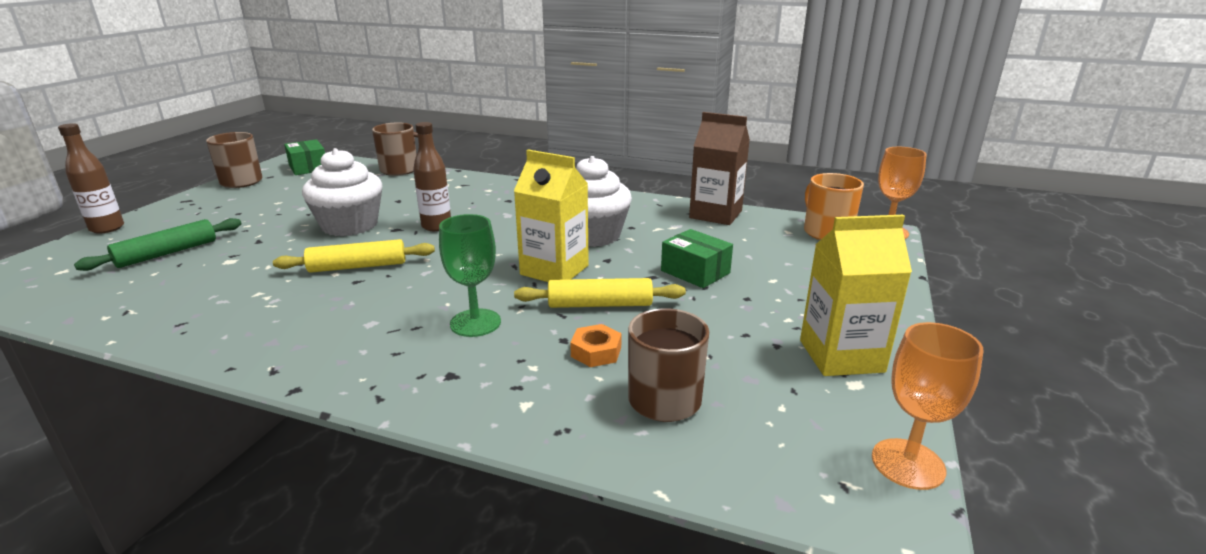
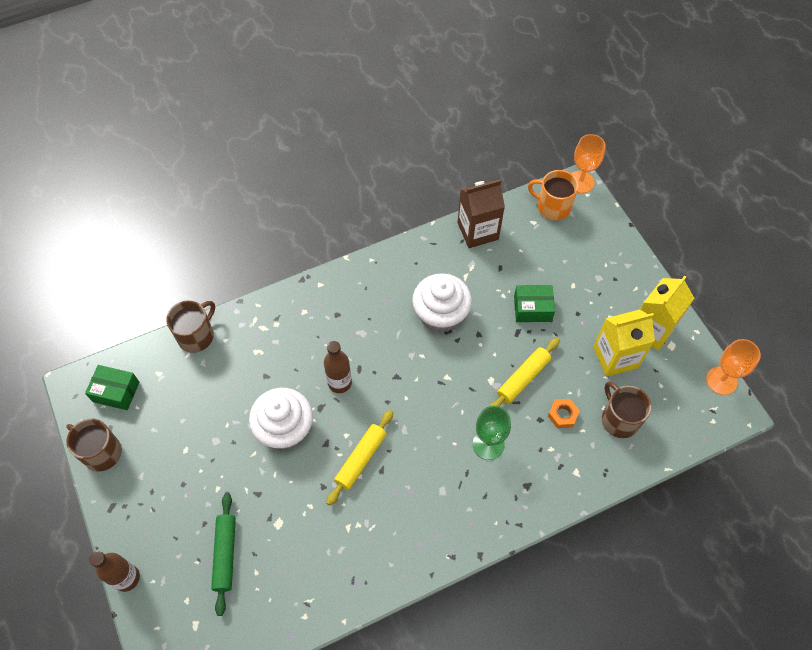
camera: 45 degrees left, 35 degrees up
(554, 270) = (465, 368): yellow carton -> yellow carton (615, 357)

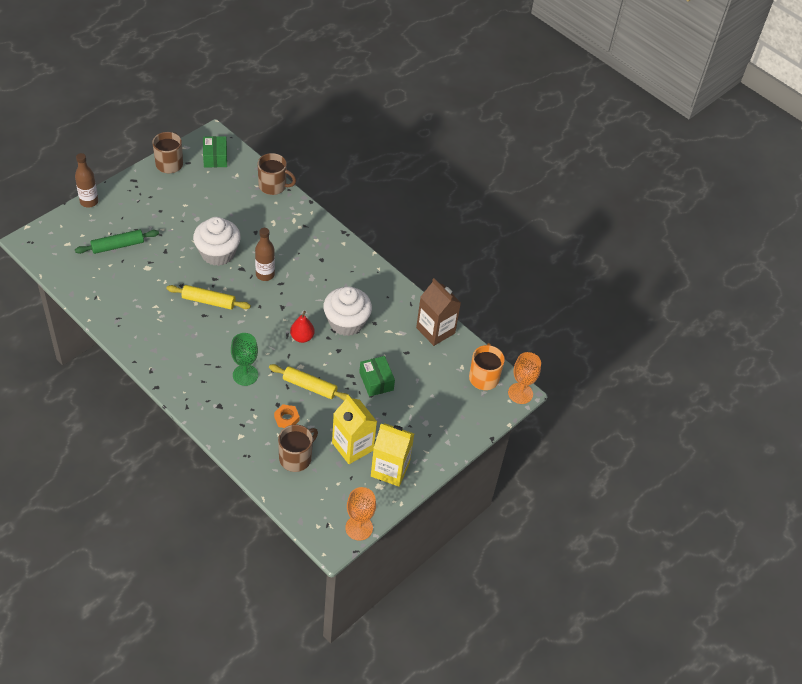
camera: 65 degrees right, 10 degrees down
(449, 367) = (302, 337): none -> red pear

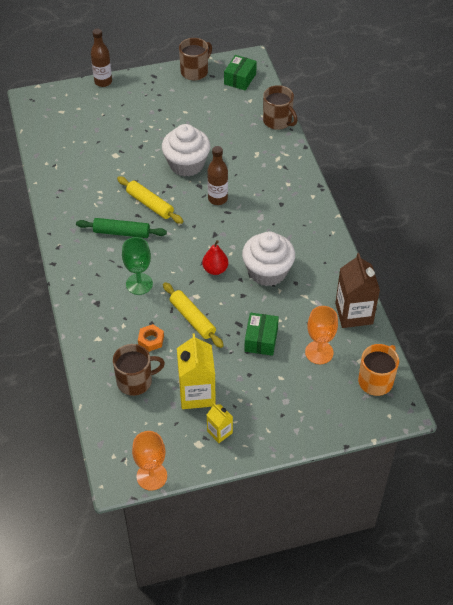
camera: 35 degrees right, 0 degrees up
(117, 246) = (102, 127): green rolling pin -> green rolling pin (121, 232)
(390, 469) = (219, 432): yellow carton -> yellow carton, size x0.53
(520, 393) = (406, 413): orange goblet -> orange goblet (319, 352)

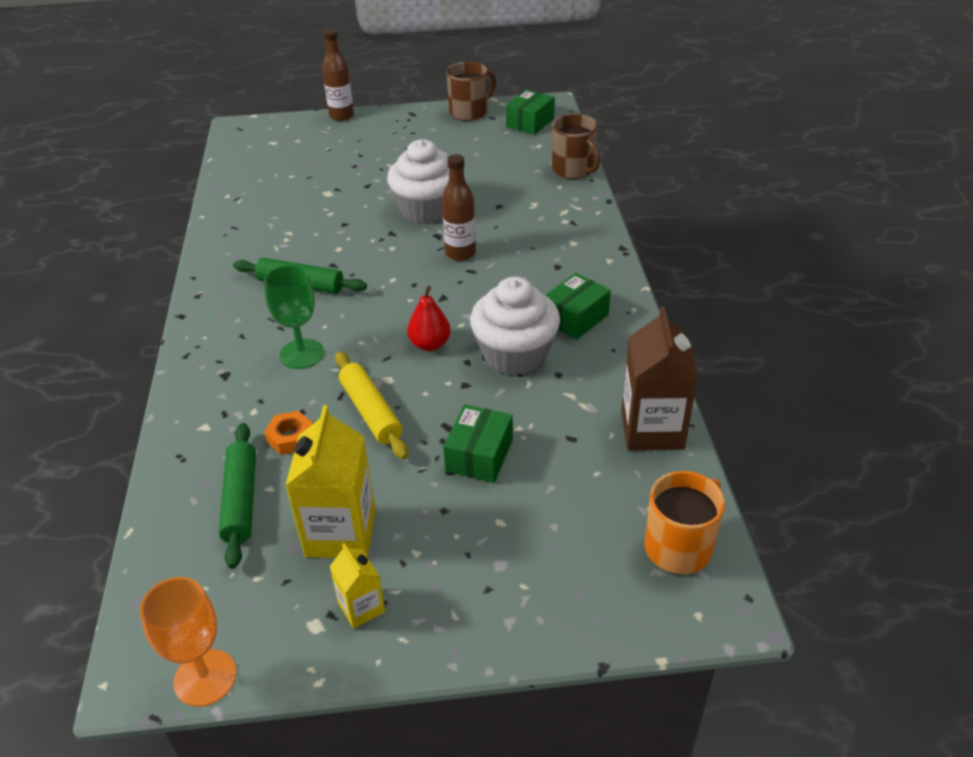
camera: 10 degrees right, 10 degrees down
(135, 381) = (240, 500): brown mug -> green rolling pin
(150, 204) = (356, 253): yellow rolling pin -> none
(299, 242) = (575, 318): none -> green box
(319, 352) = (579, 486): orange goblet -> none

